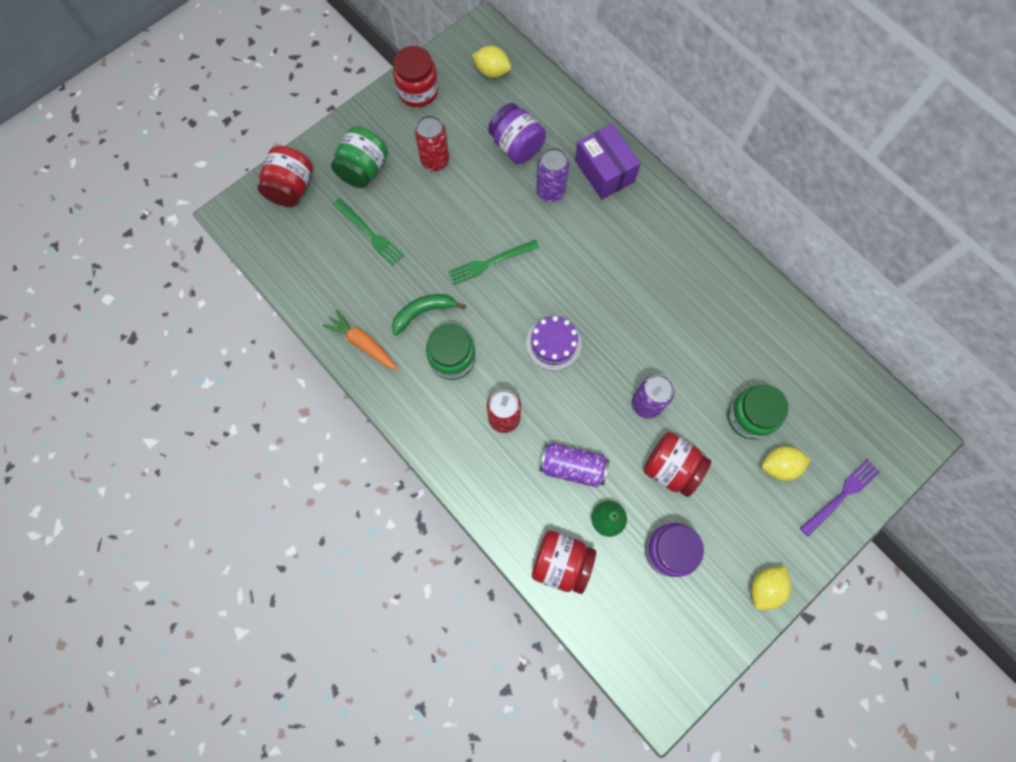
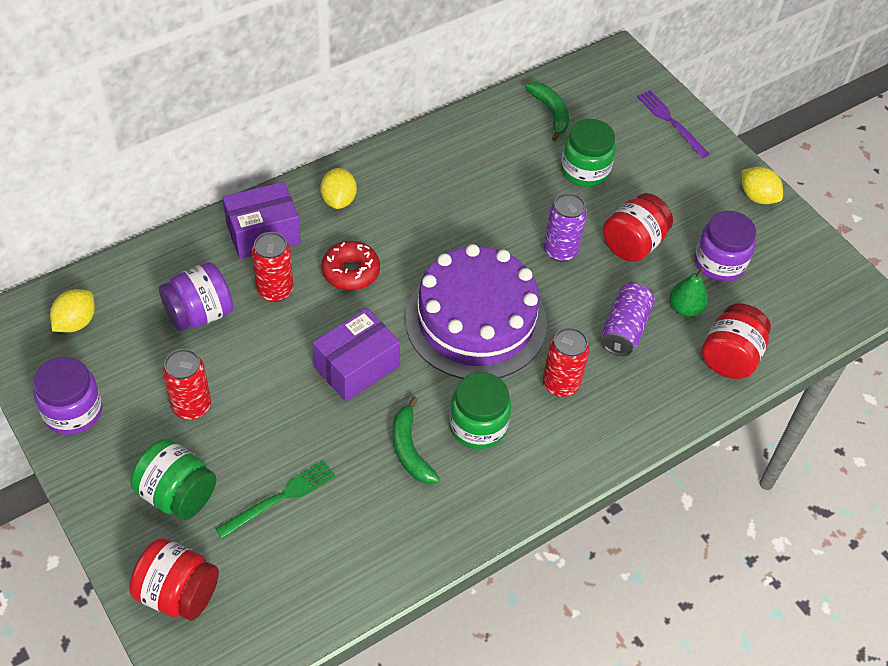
camera: 85 degrees left, 20 degrees down
(363, 343) = (440, 524): orange carrot -> none
(418, 91) = (73, 411): red jar -> purple jar
(490, 262) = (356, 367): green fork -> purple box
(550, 191) = (275, 290): purple can -> red can
(553, 344) = (476, 321): purple cake -> purple cake, size x2.13
(581, 241) = (351, 272): none -> red donut
(779, 466) = (638, 159): yellow lemon -> yellow lemon (339, 200)
(815, 378) = (551, 113): none -> green banana

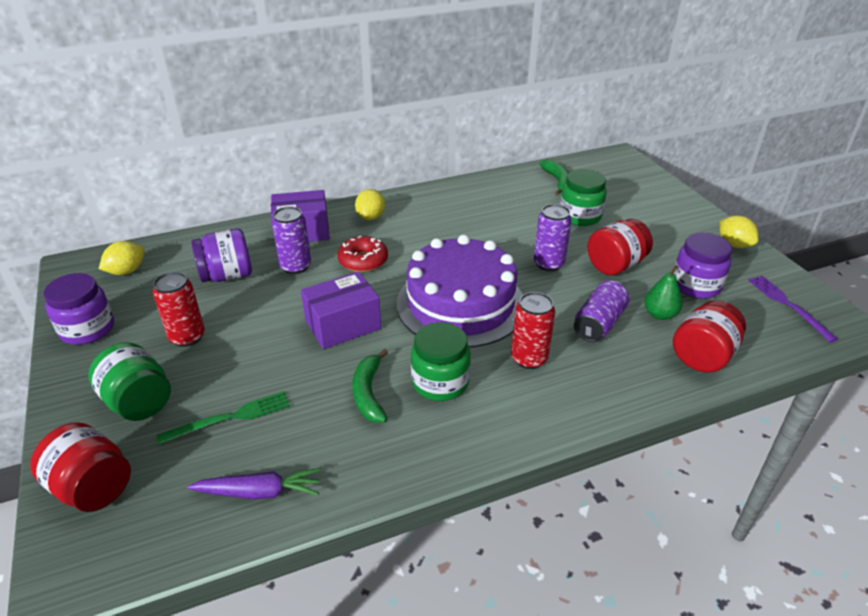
camera: 15 degrees right, 15 degrees down
(275, 290) = (295, 266): red can -> purple can
(340, 572) = (259, 492): none -> purple carrot
(671, 122) = (658, 193): purple fork -> purple fork (788, 305)

